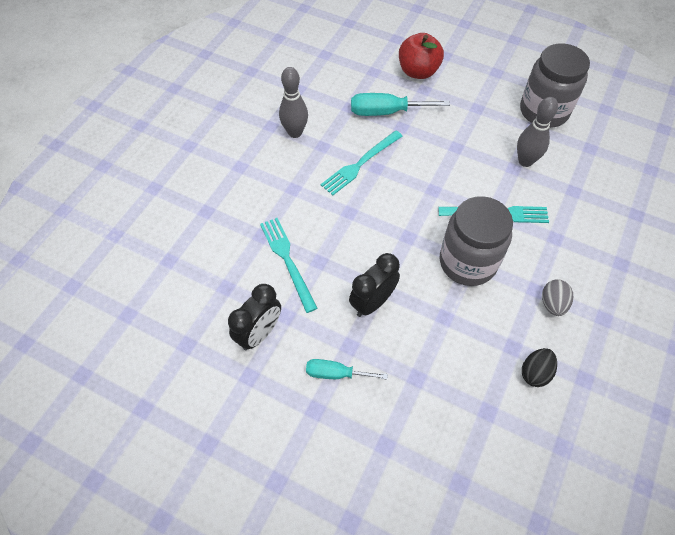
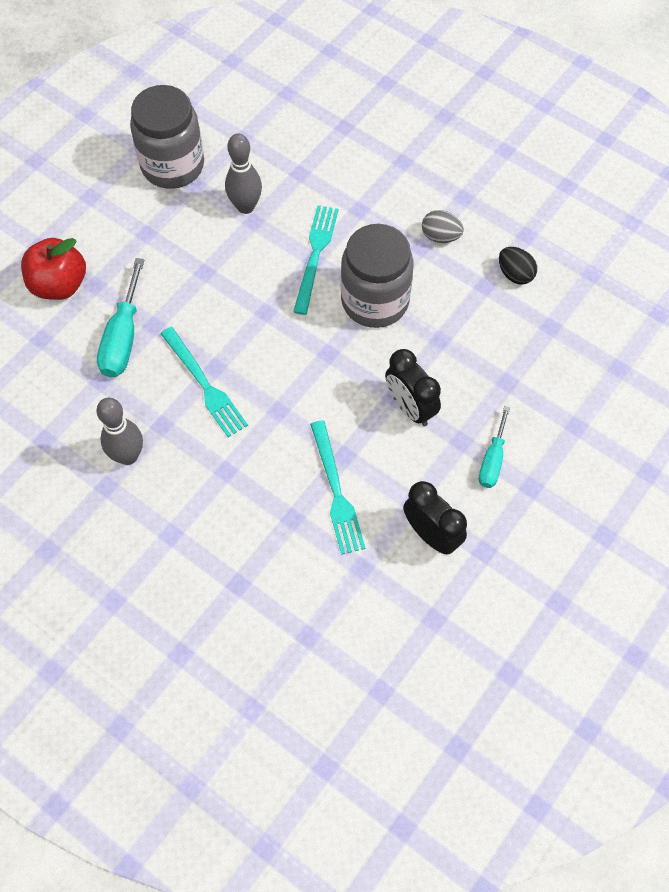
camera: 80 degrees left, 5 degrees up
(287, 260) = (336, 491): turquoise fork -> turquoise fork turned 90 degrees counterclockwise

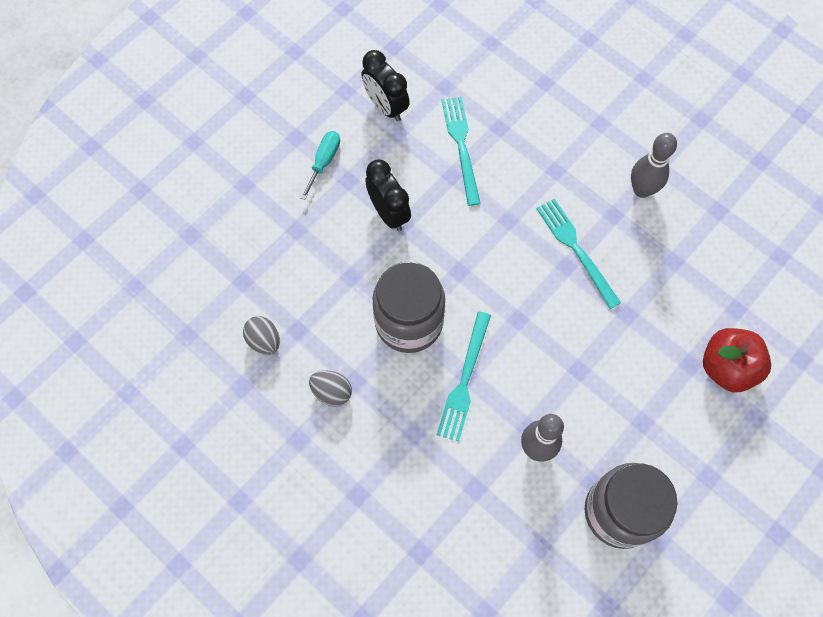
camera: 175 degrees left, 5 degrees up
(123, 338) = (656, 303): turquoise screwdriver -> none
(515, 274) = (264, 340): black egg -> grey egg

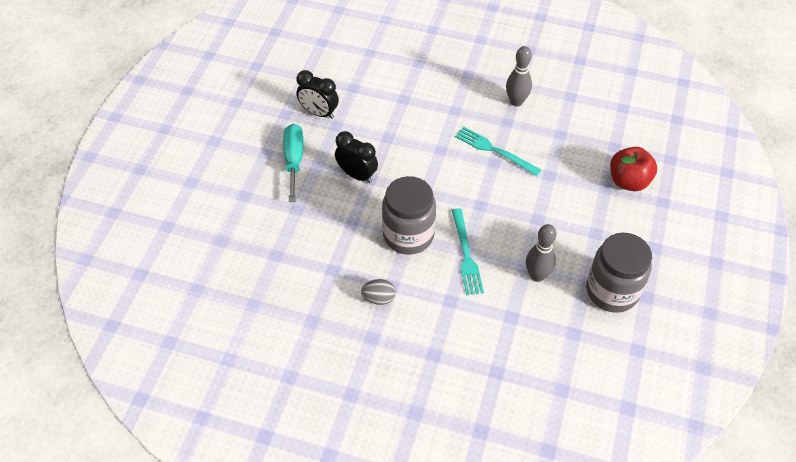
camera: 25 degrees left, 15 degrees down
(264, 340) = (312, 285): grey egg -> none
(324, 161) = (294, 160): turquoise screwdriver -> turquoise screwdriver, size x1.56
(461, 146) = (384, 118): turquoise fork -> none

